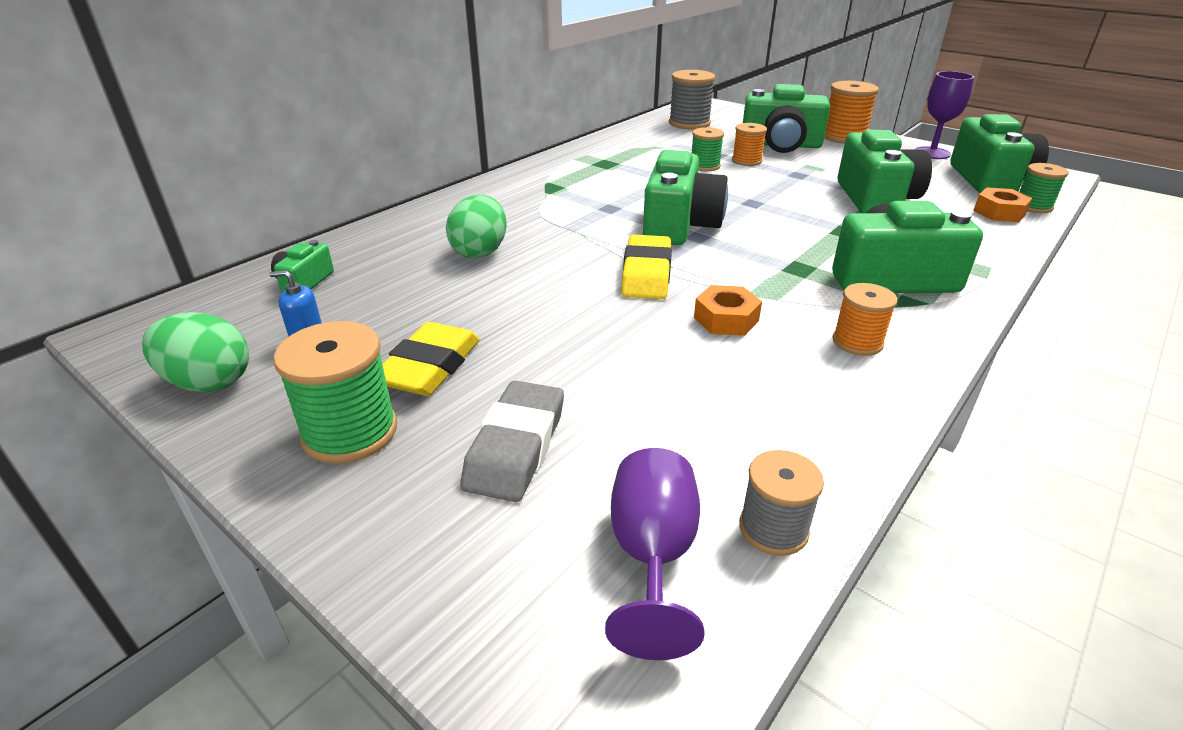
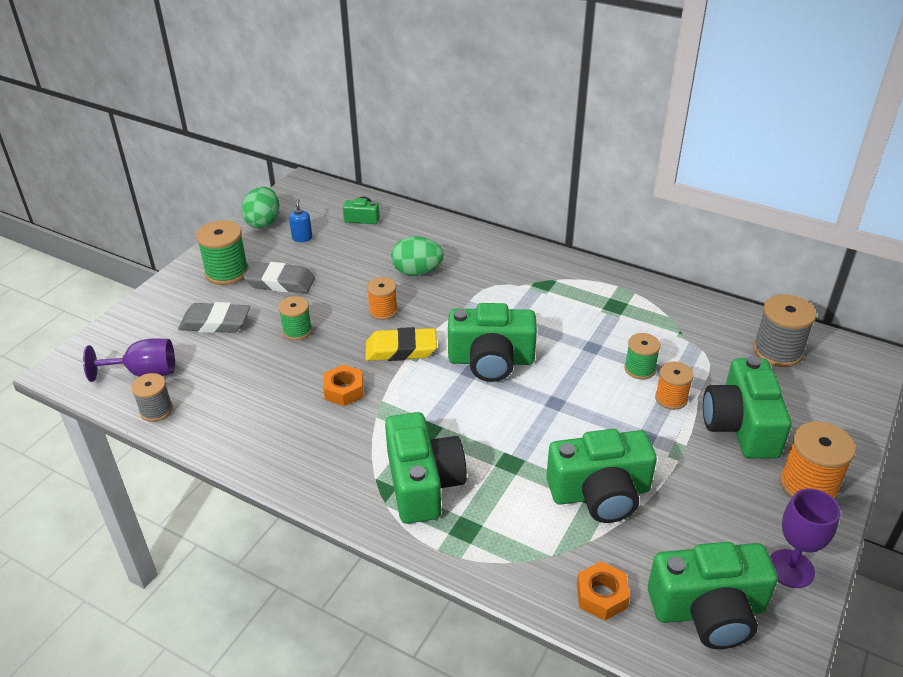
camera: 80 degrees right, 5 degrees up
(430, 367) = (280, 282): yellow eraser -> grey eraser
(857, 342) = (322, 454): orange spool -> orange spool (383, 311)
(1033, 206) = (633, 634): green spool -> green spool (297, 331)

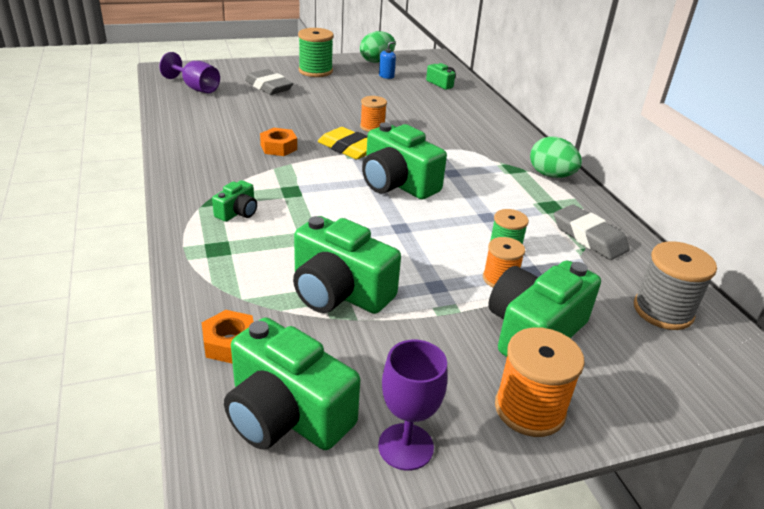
camera: 40 degrees right, 5 degrees down
(156, 410) = (172, 104): grey spool -> none
(280, 282) = (336, 88): grey eraser -> grey eraser (589, 237)
(297, 331) = (305, 110): green spool -> none
(417, 272) = (430, 121): green egg -> green egg (551, 175)
(423, 483) = (237, 212): green camera -> green camera, size x0.49

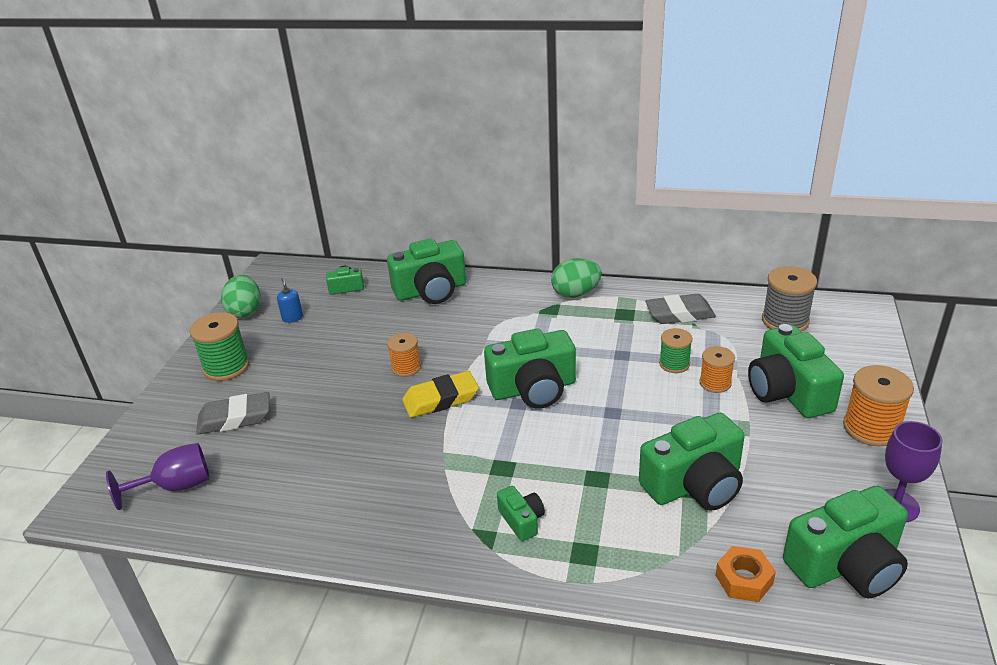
camera: 55 degrees left, 0 degrees up
(278, 147) = (400, 451): orange nut -> none
(475, 114) = (431, 291): none -> green camera

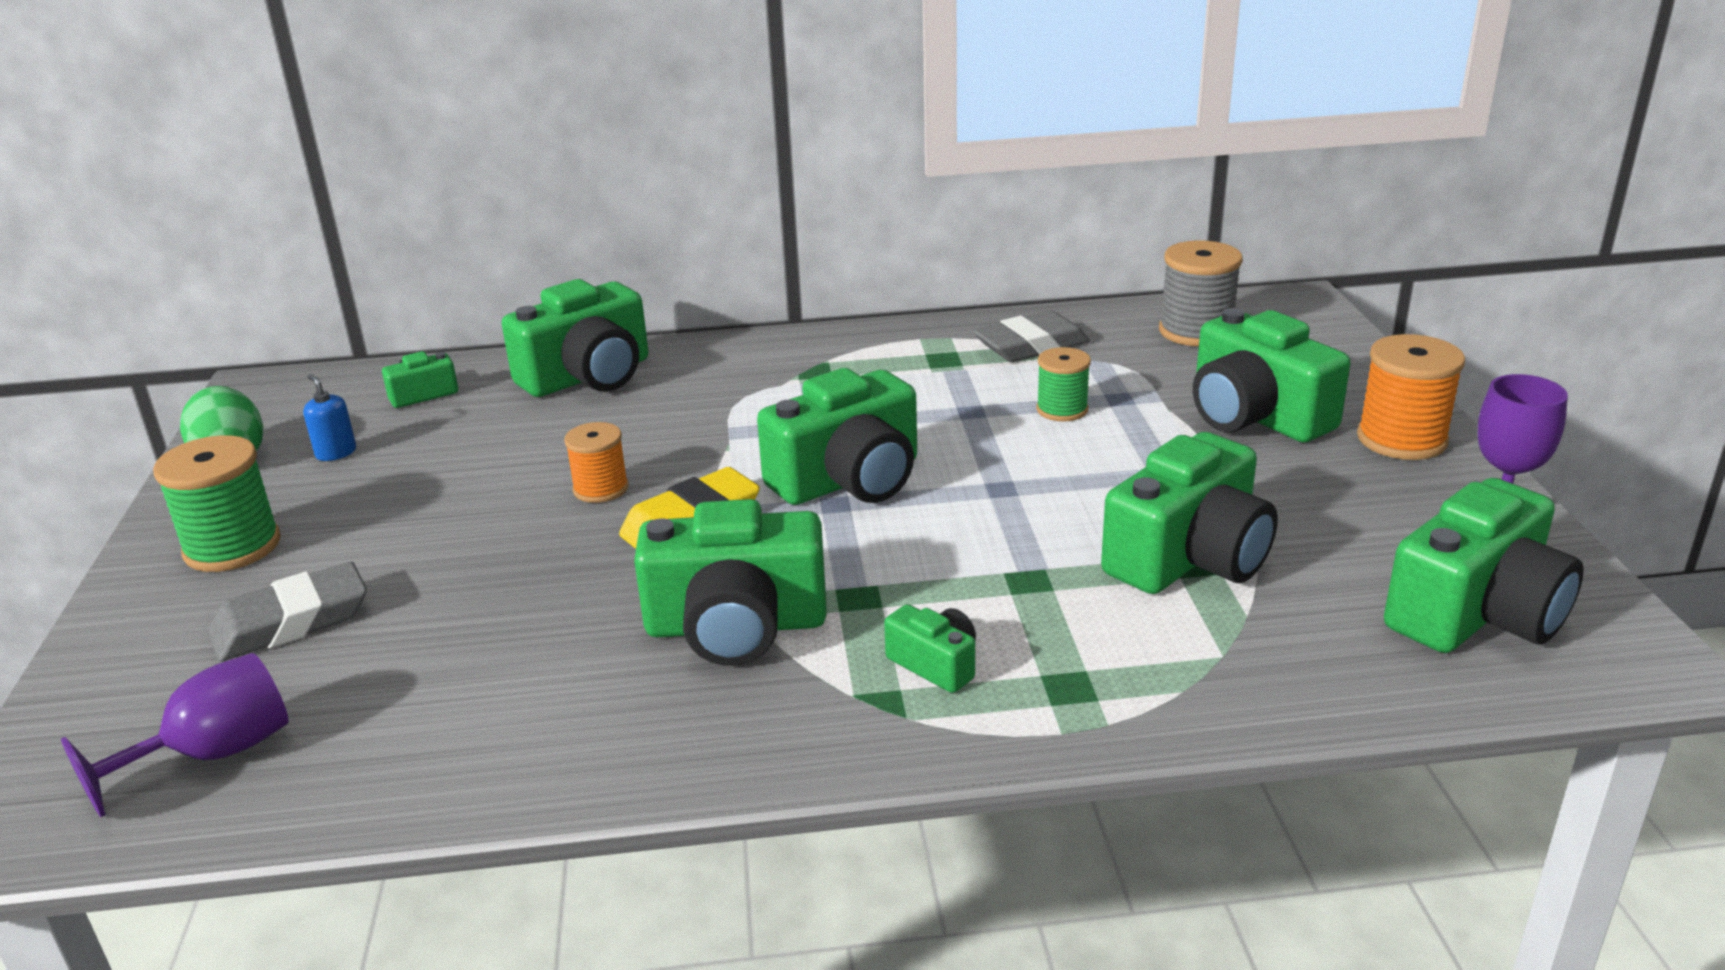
camera: 20 degrees left, 5 degrees down
(434, 471) = (736, 626): none -> green camera
(575, 293) = (847, 344): green egg -> none
(715, 383) = (1140, 423): orange spool -> none
(744, 579) = (1342, 665): orange nut -> none

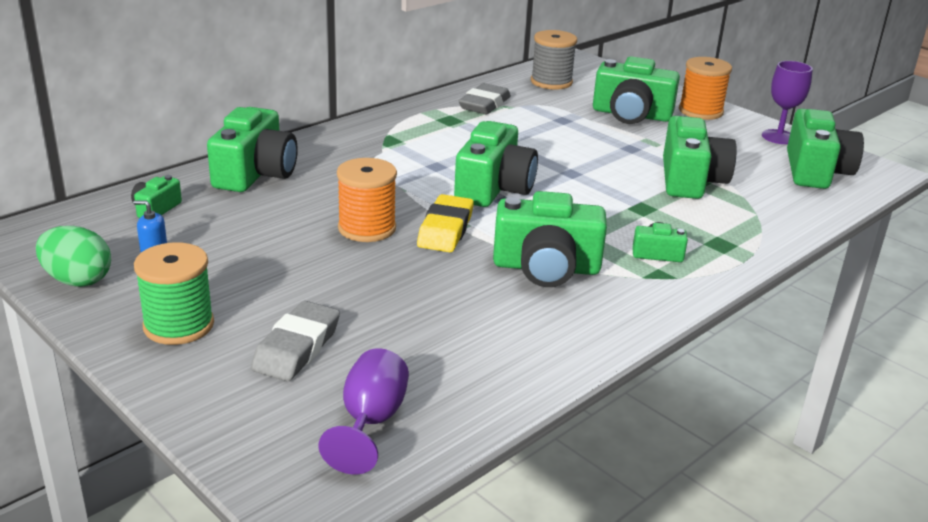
camera: 40 degrees left, 0 degrees up
(601, 489) = (367, 228): orange spool -> orange spool, size x1.59
(736, 626) = (546, 268): green camera -> green camera turned 45 degrees clockwise
(1062, 410) = (544, 131): green spool -> none

